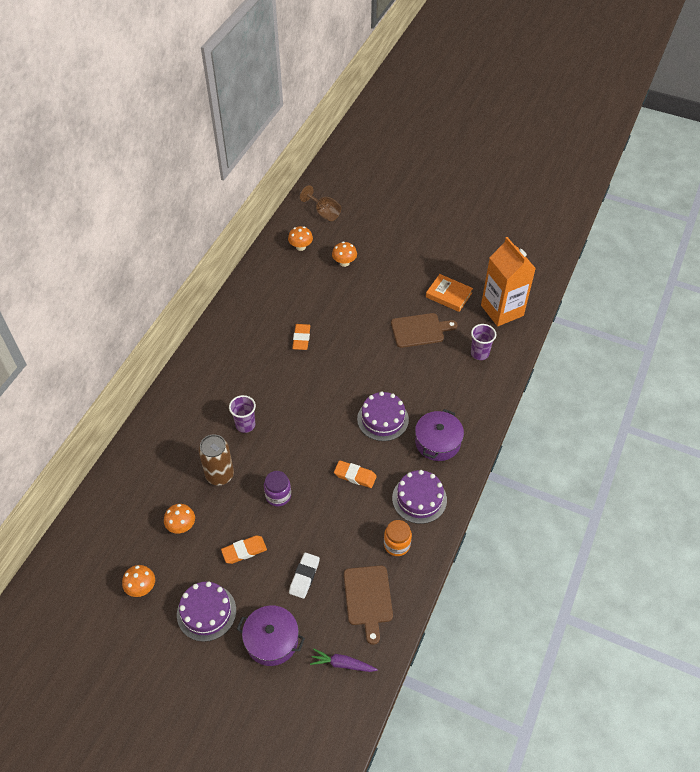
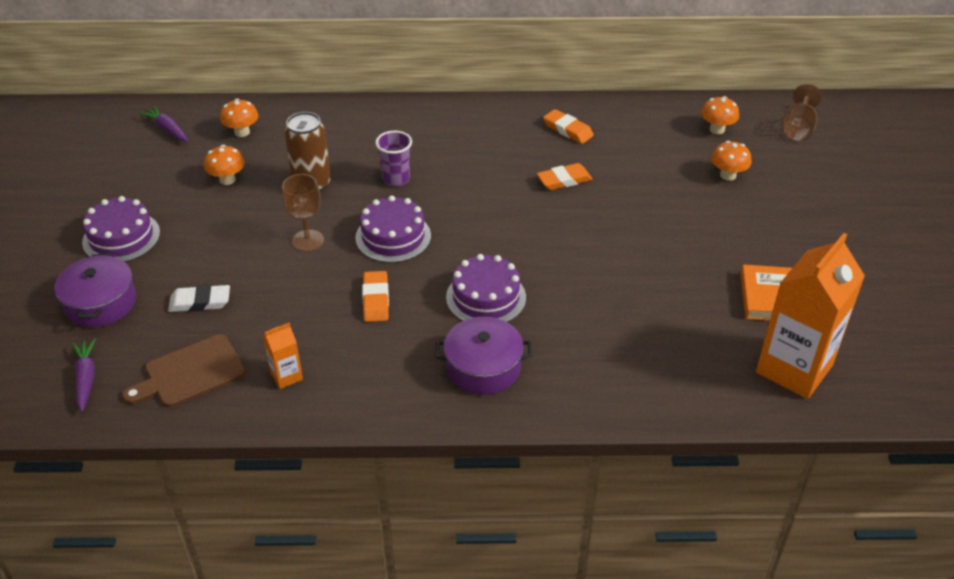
camera: 65 degrees right, 10 degrees down
(91, 551) = (167, 129): none -> purple carrot
(141, 587) = (136, 179): orange mushroom -> orange mushroom (242, 132)
(244, 551) = (215, 239): orange eraser -> orange eraser (568, 130)
(278, 495) = (308, 241): purple jar -> brown goblet
(397, 544) = (286, 376): orange jar -> orange carton
(419, 499) = (373, 377): purple cake -> purple cake (393, 237)
(420, 330) = (673, 286): brown cutting board -> none
(479, 353) = (683, 366): purple cup -> none

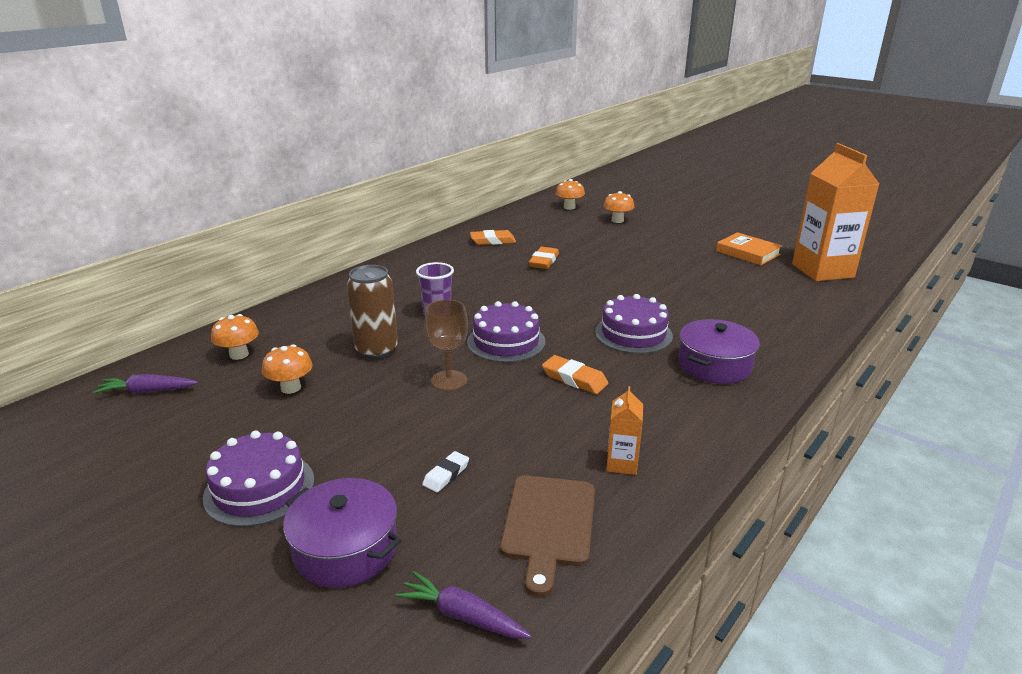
camera: 50 degrees left, 15 degrees down
(200, 302) = (446, 475): white eraser -> white eraser, size x0.66
(798, 129) = (604, 192): brown goblet -> none

